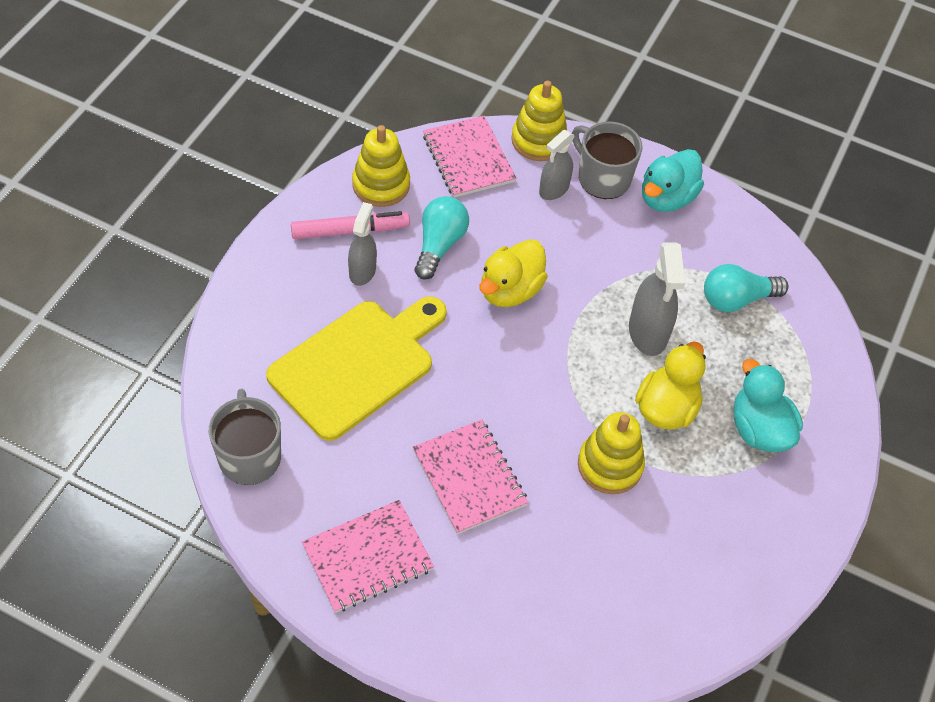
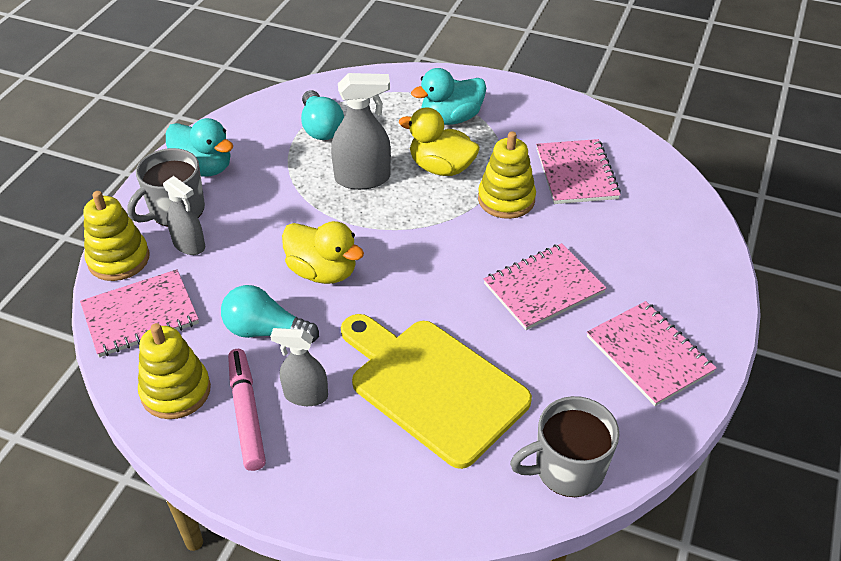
camera: 90 degrees left, 10 degrees down
(654, 548) = (576, 174): none -> pink notebook

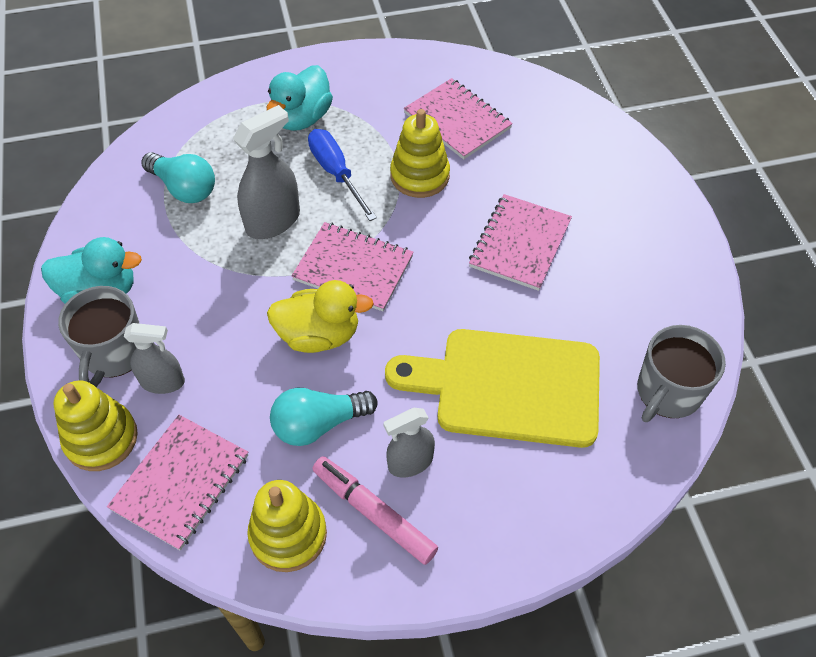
camera: 35 degrees left, 10 degrees up
(441, 168) = (336, 173): yellow duck -> blue screwdriver
(649, 354) = (645, 257): pink notebook -> pink notebook (353, 268)

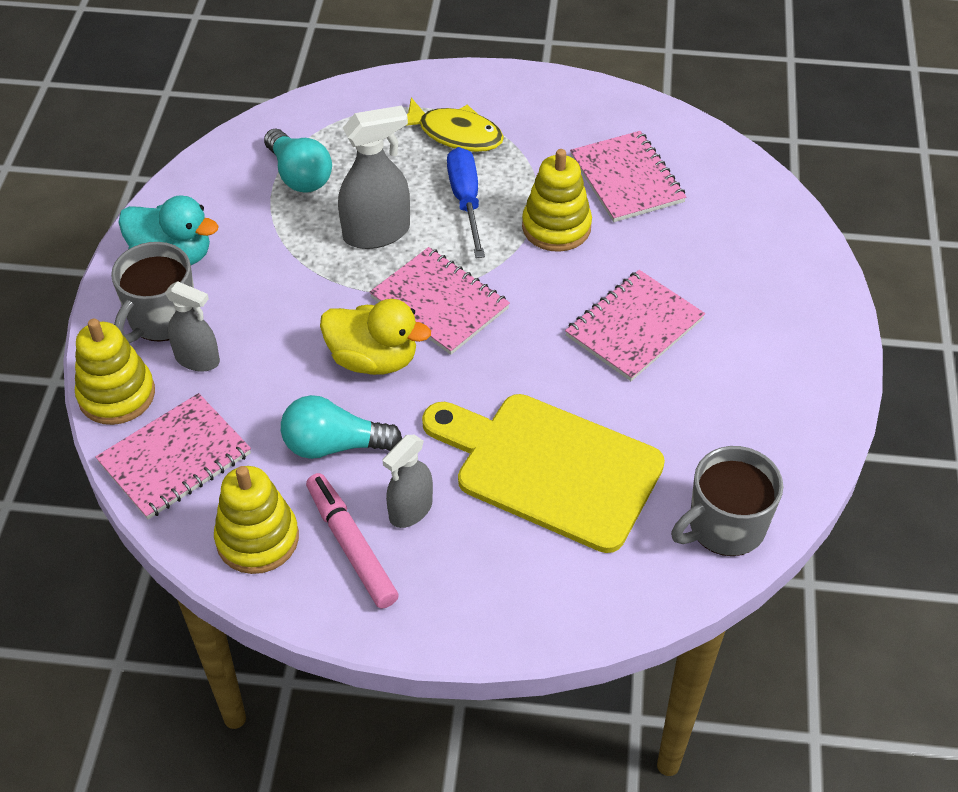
camera: 20 degrees right, 5 degrees down
(302, 118) = (455, 134): turquoise duck -> yellow fish
(410, 462) = (410, 510): grey spray bottle -> grey spray bottle turned 45 degrees counterclockwise

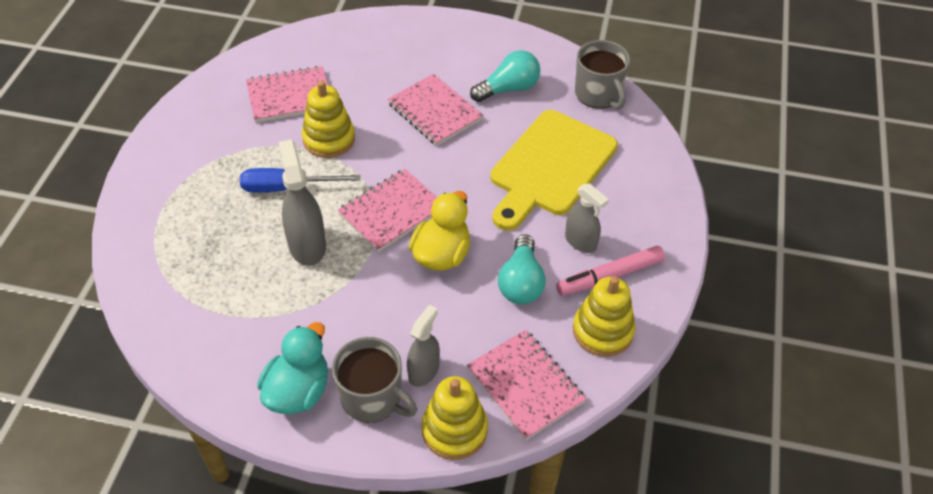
camera: 85 degrees left, 0 degrees up
(299, 175) = (221, 295): turquoise light bulb -> turquoise light bulb (508, 89)
(455, 134) = (205, 188): yellow fish -> none

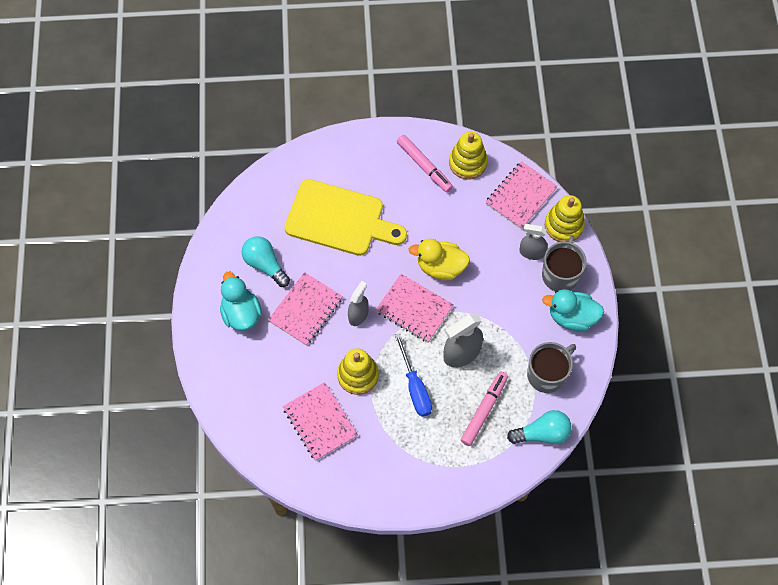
camera: 105 degrees left, 15 degrees up
(218, 248) = (484, 410): none -> pink marker
(453, 59) = (241, 313): none -> turquoise duck
(521, 282) = (446, 215): turquoise light bulb -> turquoise light bulb (542, 433)
(580, 242) = (401, 187): grey spray bottle -> grey spray bottle (358, 315)
(598, 94) = (254, 202): grey mug -> grey mug (547, 374)

